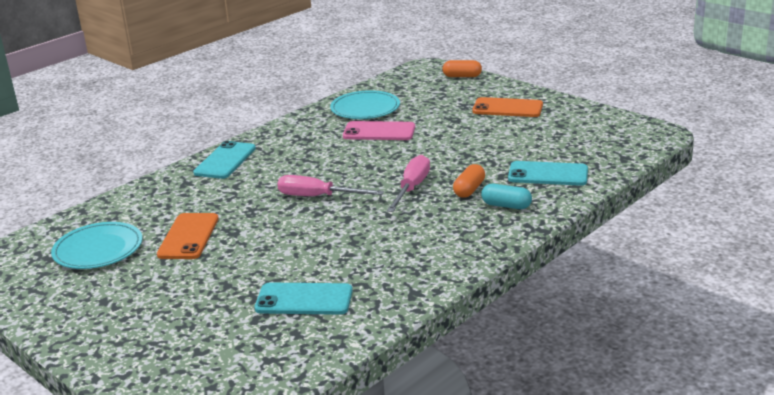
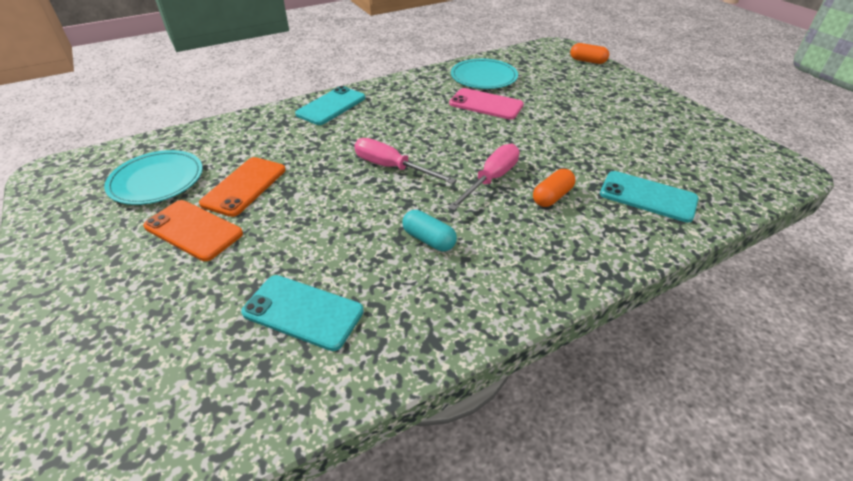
camera: 15 degrees right, 15 degrees up
(506, 206) = (587, 230): turquoise capsule -> turquoise capsule (428, 239)
(507, 108) = (623, 104): orange phone -> orange phone (193, 230)

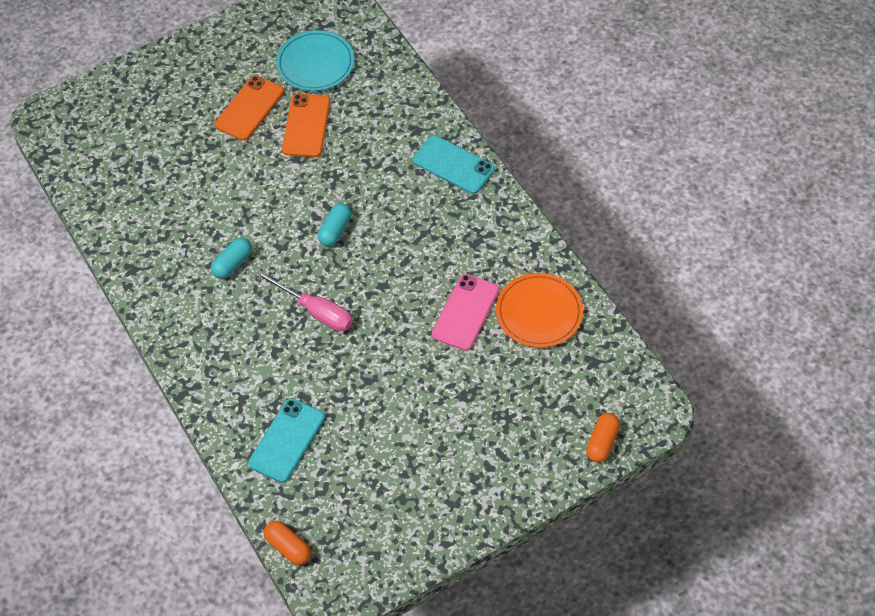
camera: 90 degrees right, 15 degrees up
(244, 186) = (306, 126): orange phone -> orange phone turned 75 degrees clockwise
(303, 312) = (162, 193): turquoise phone -> none
(392, 167) = (335, 230): pink screwdriver -> turquoise capsule
(483, 77) = (539, 312): turquoise plate -> orange plate
(552, 197) = (288, 359): orange capsule -> orange capsule (288, 547)

